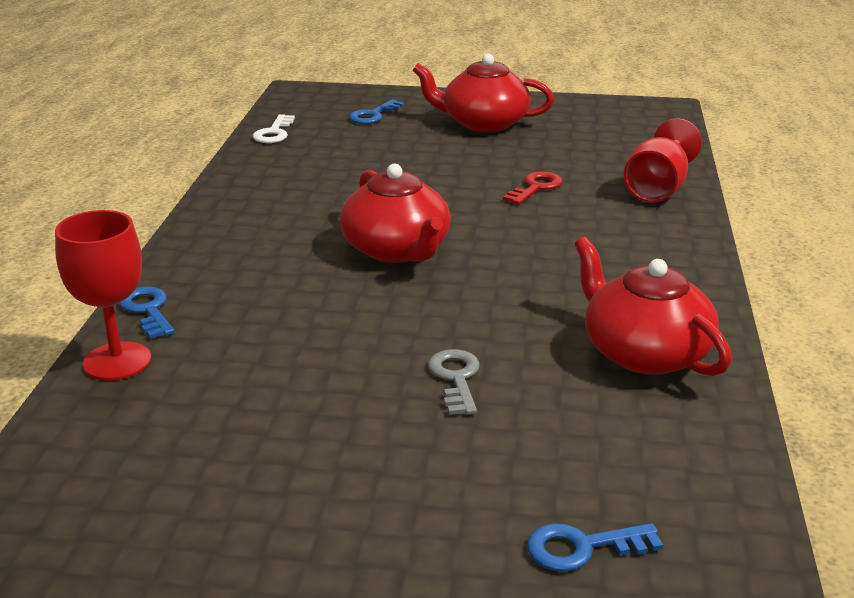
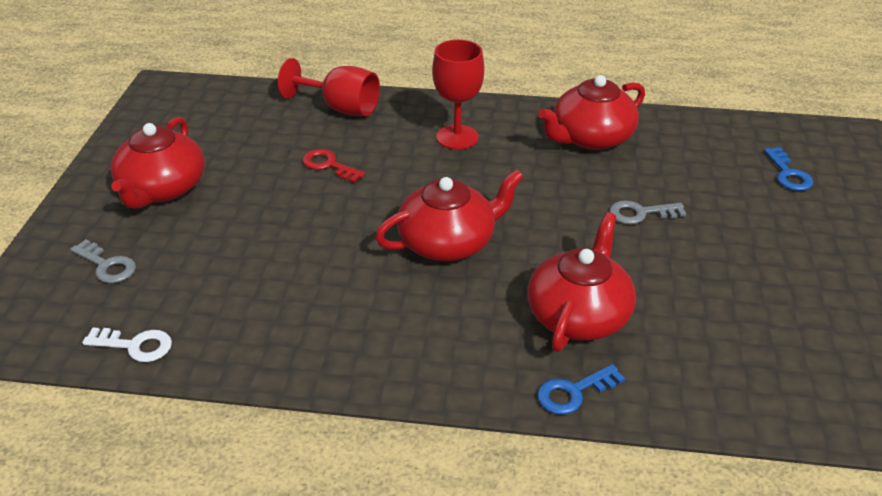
camera: 90 degrees left, 10 degrees up
(117, 361) = (662, 398): red goblet -> red goblet (457, 137)
(261, 320) = (579, 315): none -> red teapot
(373, 115) = (107, 266): blue key -> grey key

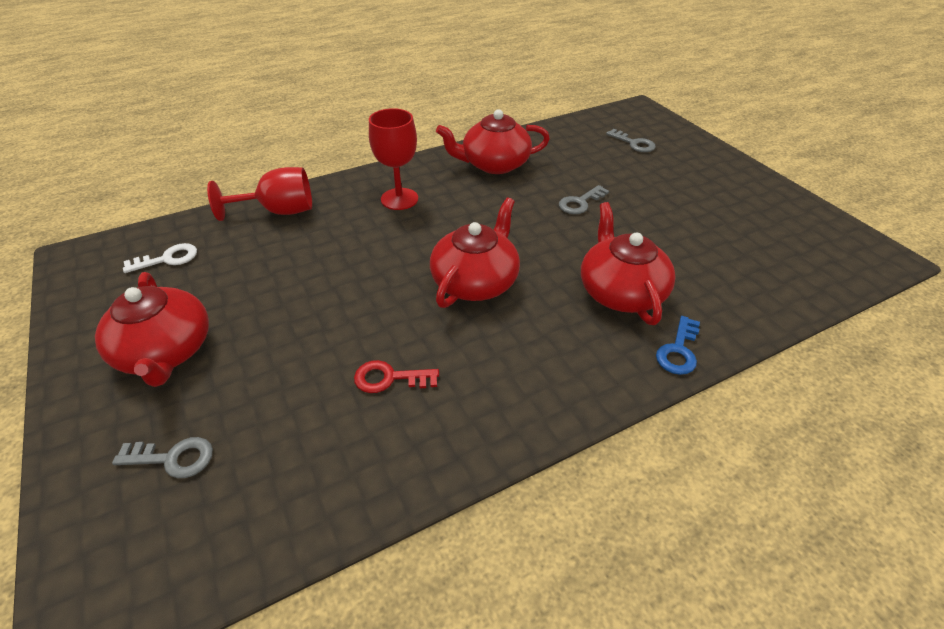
camera: 35 degrees left, 5 degrees up
(135, 345) = (285, 525): white key -> white key (168, 259)
(328, 165) = (315, 262): red key -> red key (389, 378)
(591, 138) = (494, 164): red teapot -> red teapot turned 60 degrees clockwise
(788, 174) = (634, 143): blue key -> grey key

